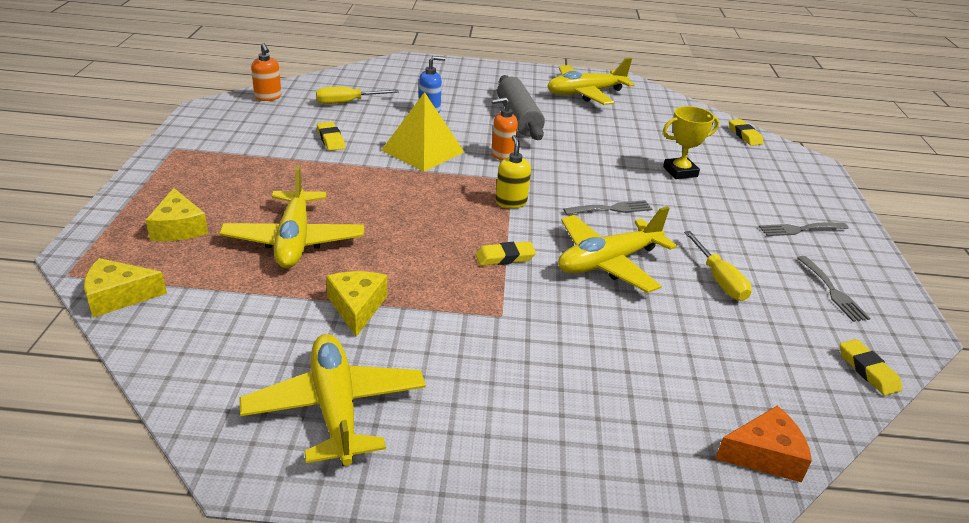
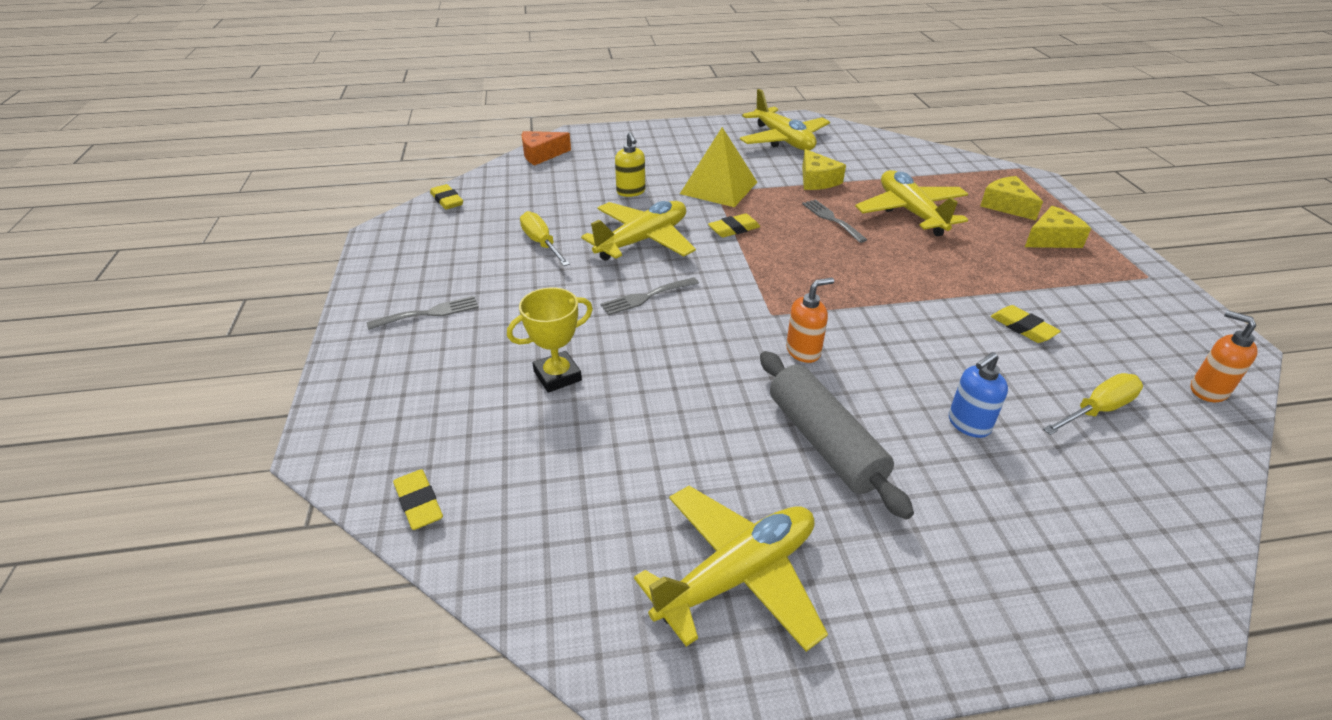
camera: 170 degrees right, 5 degrees up
(118, 296) = (968, 163): yellow cheese -> yellow cheese (1052, 239)
(423, 151) = (902, 335): yellow pyramid -> yellow pyramid (718, 188)
(511, 202) = (756, 283): yellow soap dispenser -> yellow soap dispenser (631, 192)
(833, 291) = (436, 251): grey fork -> grey fork (831, 219)

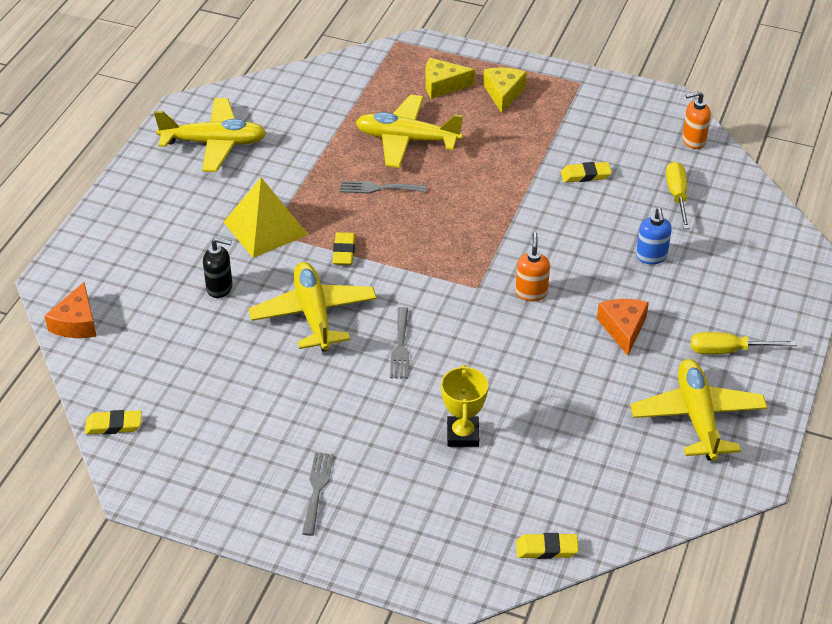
camera: 60 degrees left, 5 degrees up
(541, 243) = (261, 382): yellow screwdriver -> yellow screwdriver (728, 351)
(631, 192) = (220, 288): yellow soap dispenser -> black soap dispenser
(817, 180) = (309, 162): yellow cheese -> none
(824, 442) = (623, 328): grey rolling pin -> orange cheese

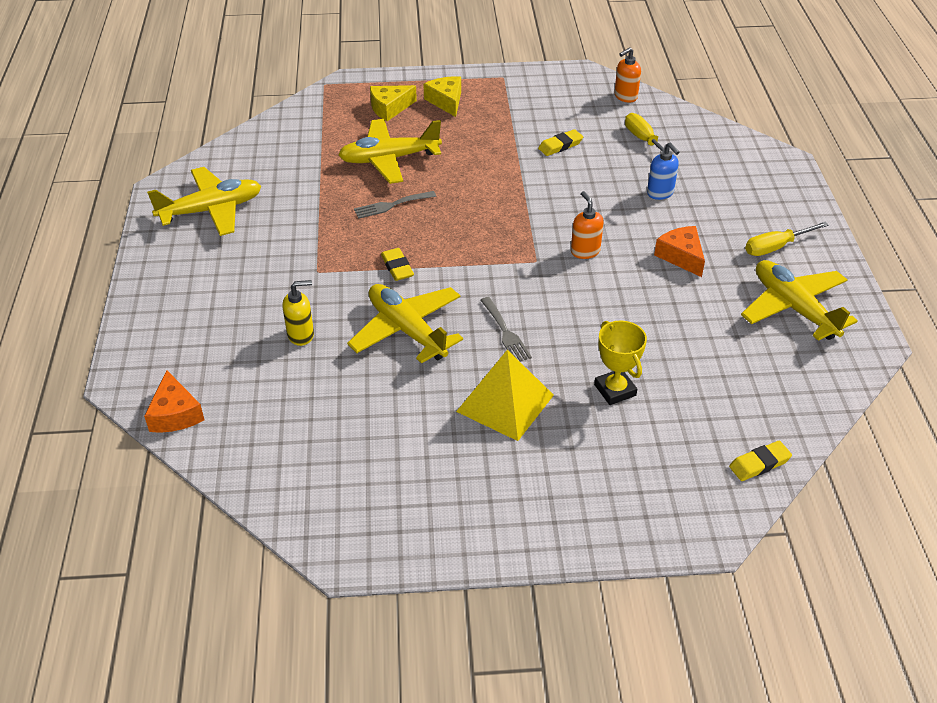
camera: 25 degrees left, 0 degrees up
(114, 425) = (278, 500): yellow eraser -> none
(220, 288) = (301, 335): black soap dispenser -> yellow soap dispenser
(265, 228) = (310, 269): yellow pyramid -> yellow pyramid (505, 403)
(317, 489) = (519, 488): grey fork -> none

